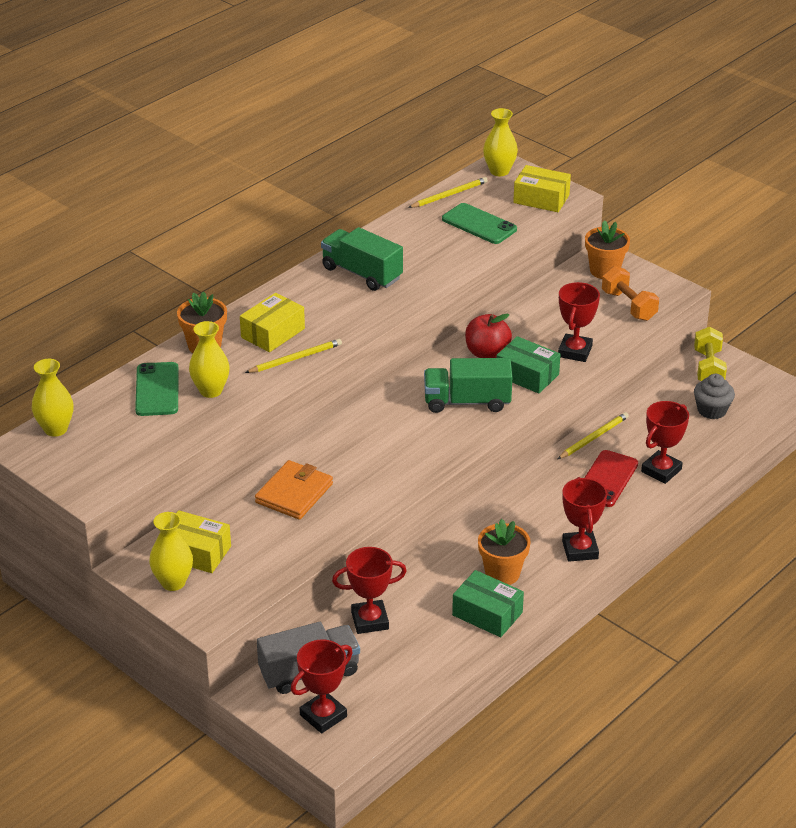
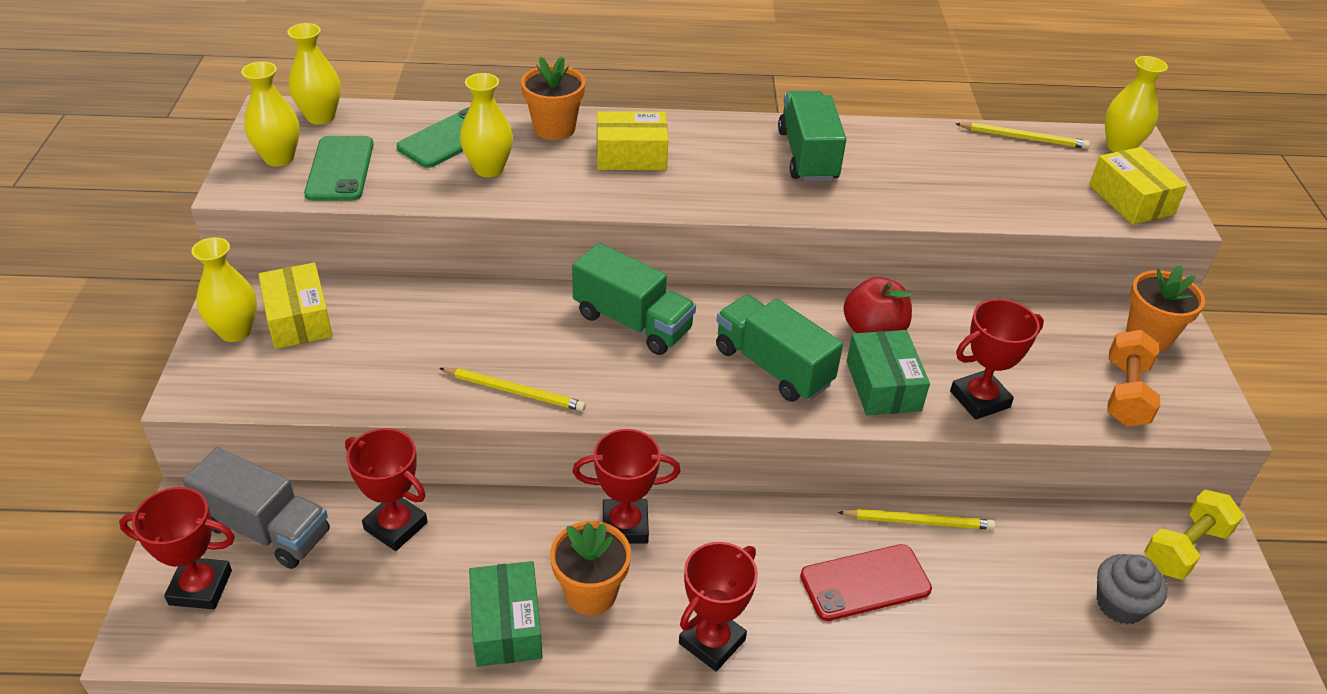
camera: 45 degrees right, 5 degrees up
(80, 465) = (279, 158): none -> yellow vase
(294, 493) = (465, 331): orange wallet -> none
(295, 358) = (610, 191): yellow pencil -> yellow pencil (515, 391)
(369, 429) = (632, 322): none -> green truck
(479, 224) = (1013, 183): green phone -> green phone (340, 169)
(661, 470) = (947, 627): red trophy -> red trophy (625, 525)

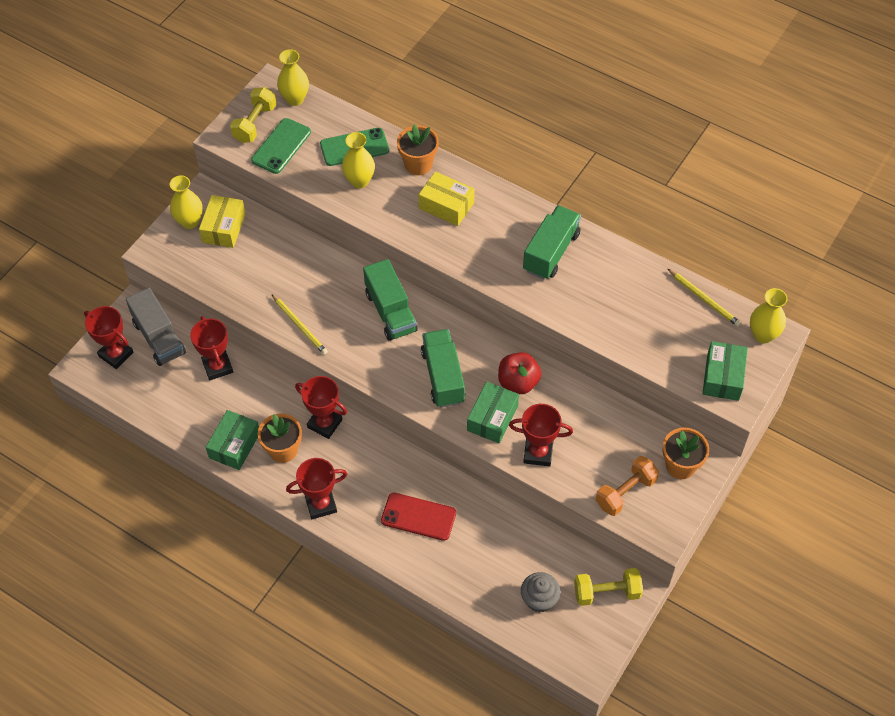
camera: 35 degrees right, 15 degrees up
(279, 158) = (255, 123): yellow vase -> yellow dumbbell
(918, 522) = (475, 501): yellow pencil -> none
(1130, 200) = (722, 377): yellow box -> green box

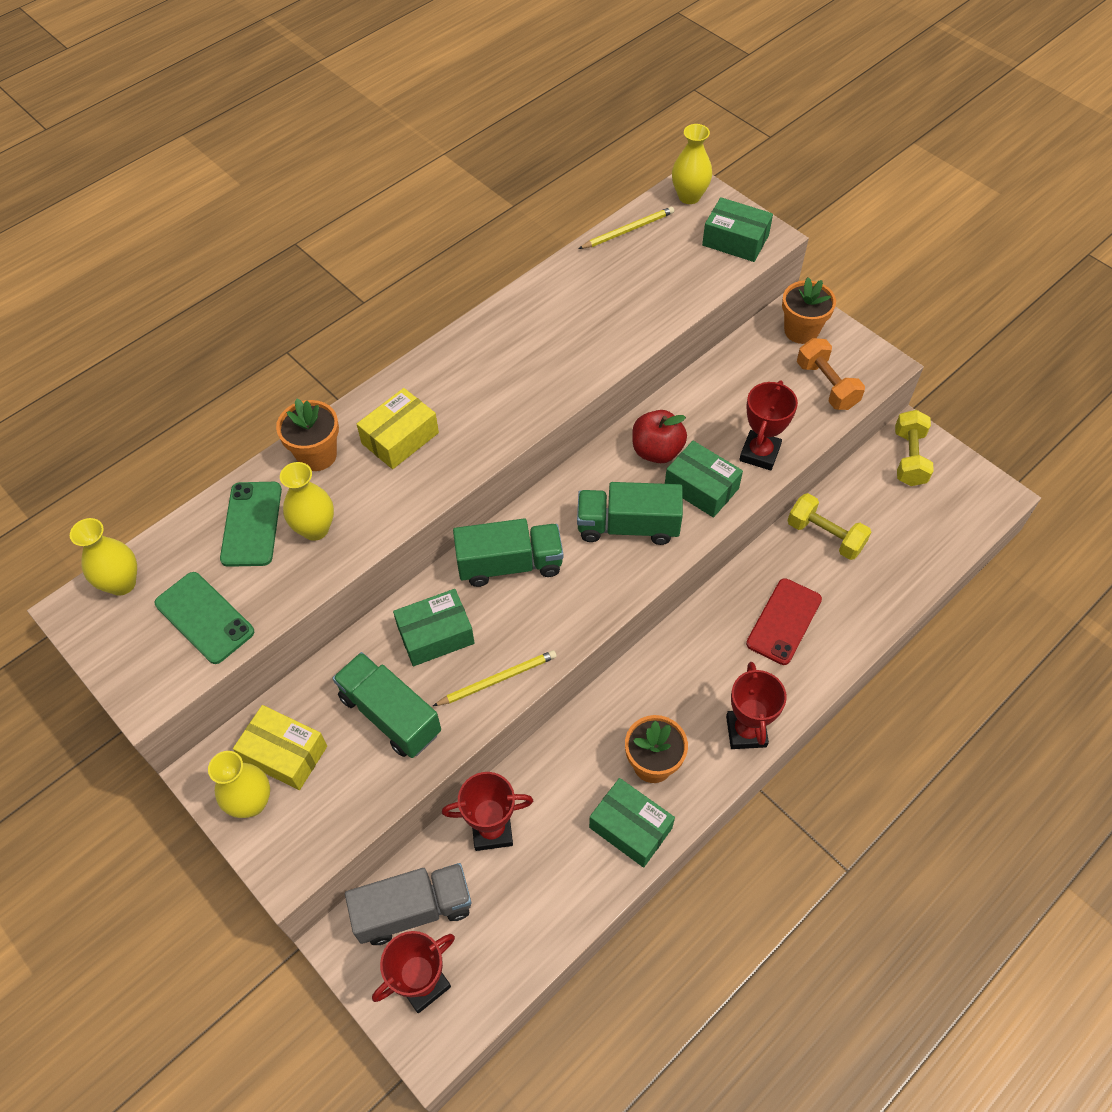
camera: 75 degrees left, 0 degrees up
(255, 123) = (142, 646): yellow dumbbell -> yellow dumbbell (825, 536)
(324, 283) = (435, 635): none -> green box
(325, 423) = (624, 703): red trophy -> none
(539, 599) = (910, 522): grey cupcake -> none
(551, 252) = (515, 348): green truck -> green truck (390, 715)

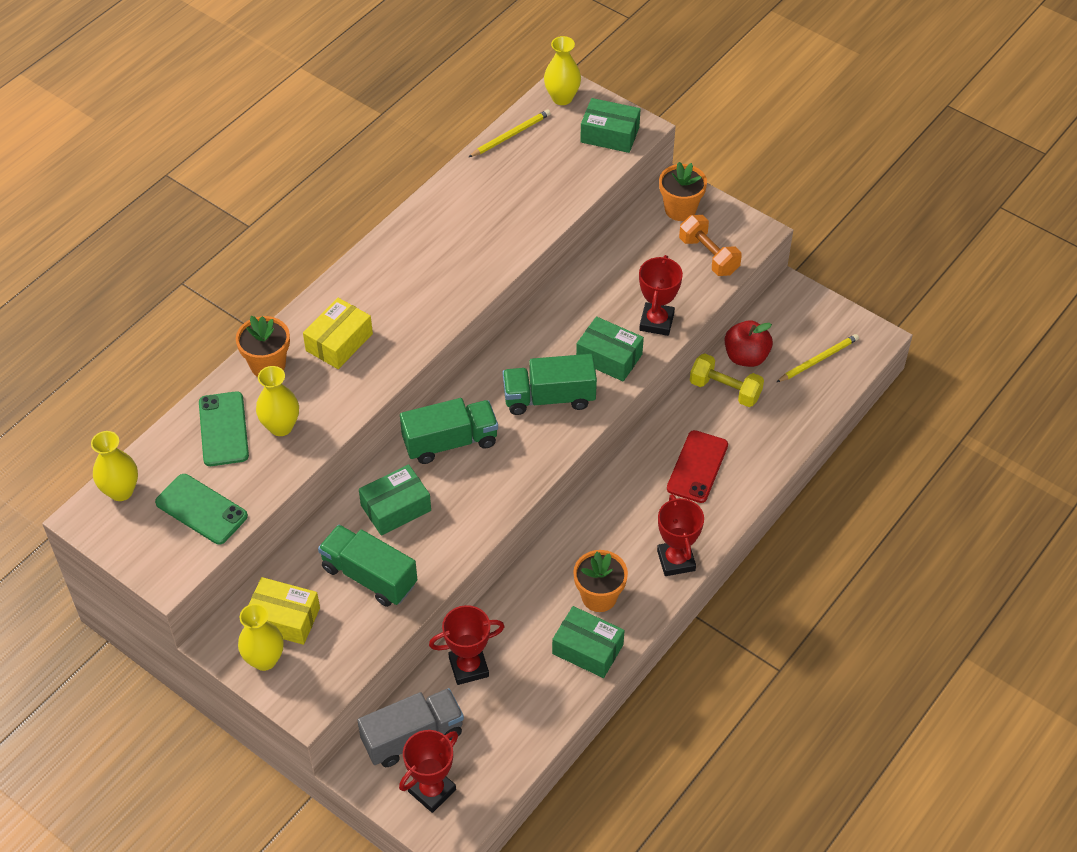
camera: 10 degrees left, 5 degrees down
(498, 679) = (457, 536): yellow pencil -> yellow pencil (818, 360)
(657, 451) = (565, 330): red apple -> red apple (746, 357)
(909, 458) = (793, 313): yellow dumbbell -> none

